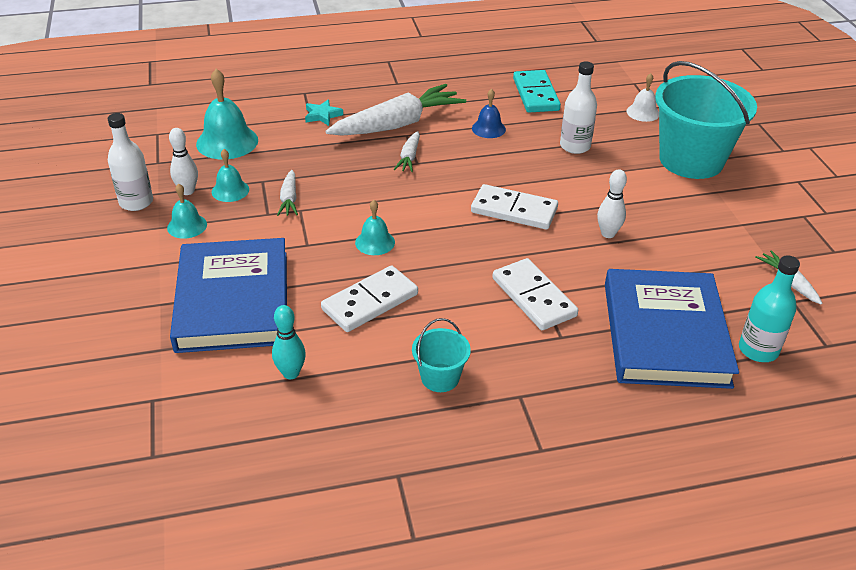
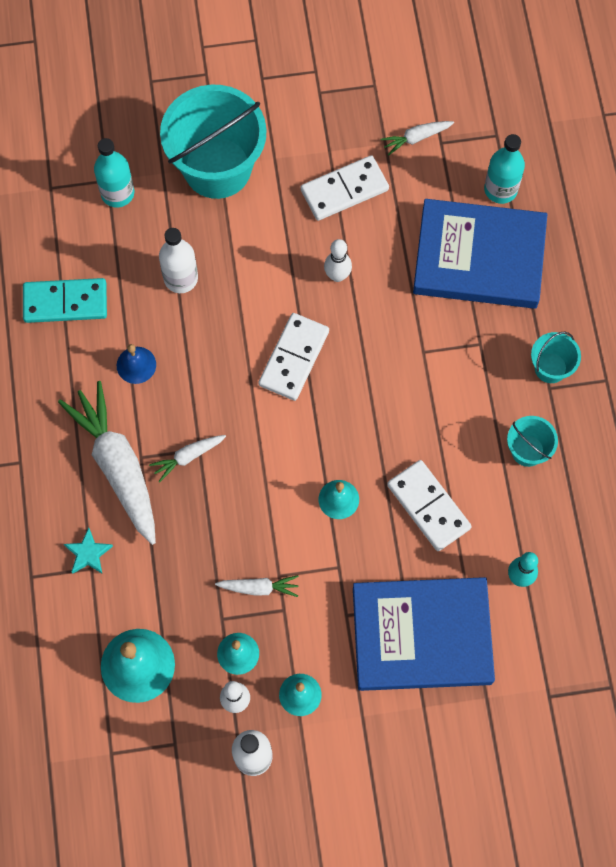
camera: 85 degrees left, 30 degrees up
(409, 157) = (188, 457): white carrot -> white carrot turned 135 degrees clockwise
(534, 297) = (427, 359): white domino -> white domino (344, 190)
(545, 397) = (550, 368): none -> turquoise bucket
(643, 112) = (117, 193): white bell -> turquoise bottle

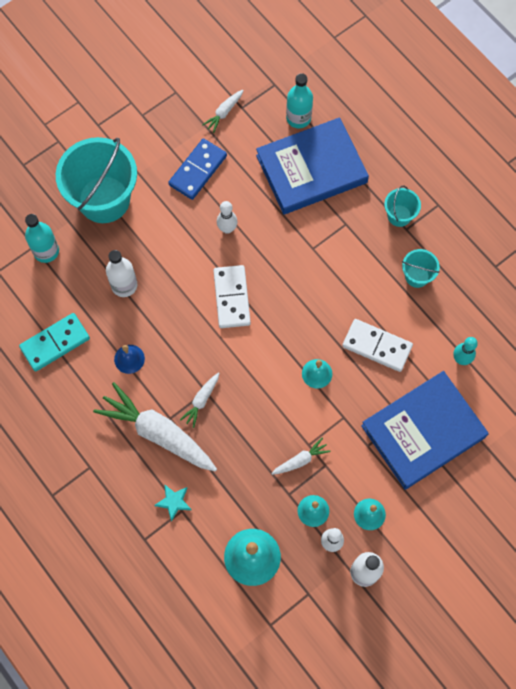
camera: 30 degrees left, 0 degrees up
(344, 190) = (197, 170): white domino -> blue domino

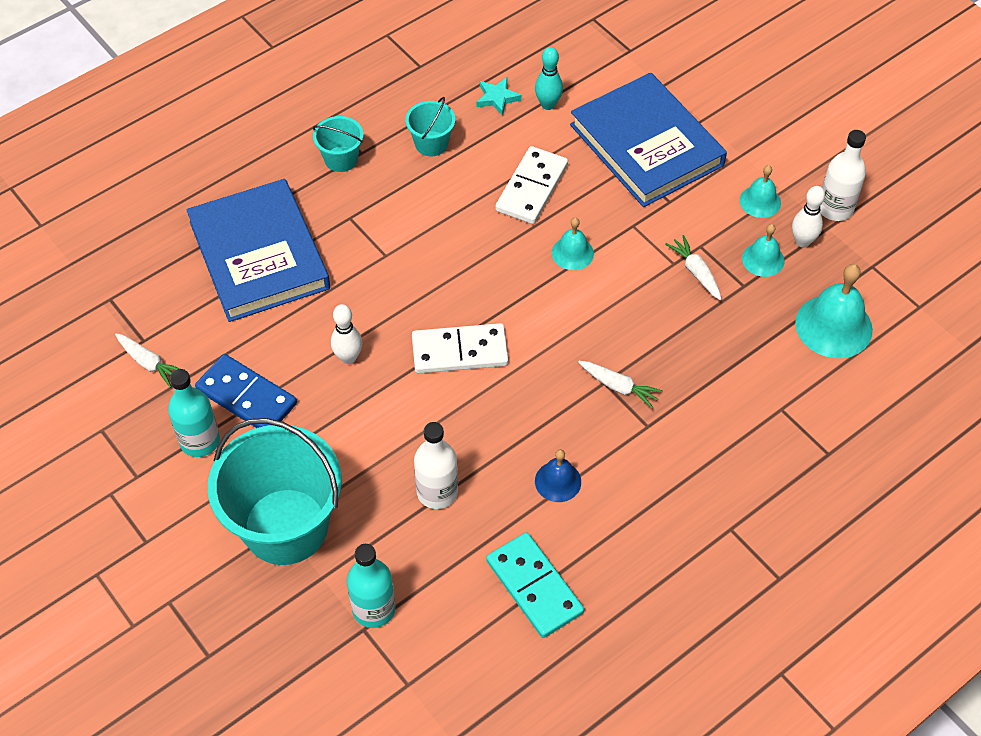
camera: 90 degrees left, 15 degrees down
(158, 433) = (670, 440): white carrot -> none
(174, 502) = (770, 418): turquoise star -> turquoise star (497, 98)
(298, 118) = (172, 269): turquoise bottle -> turquoise bottle (200, 441)

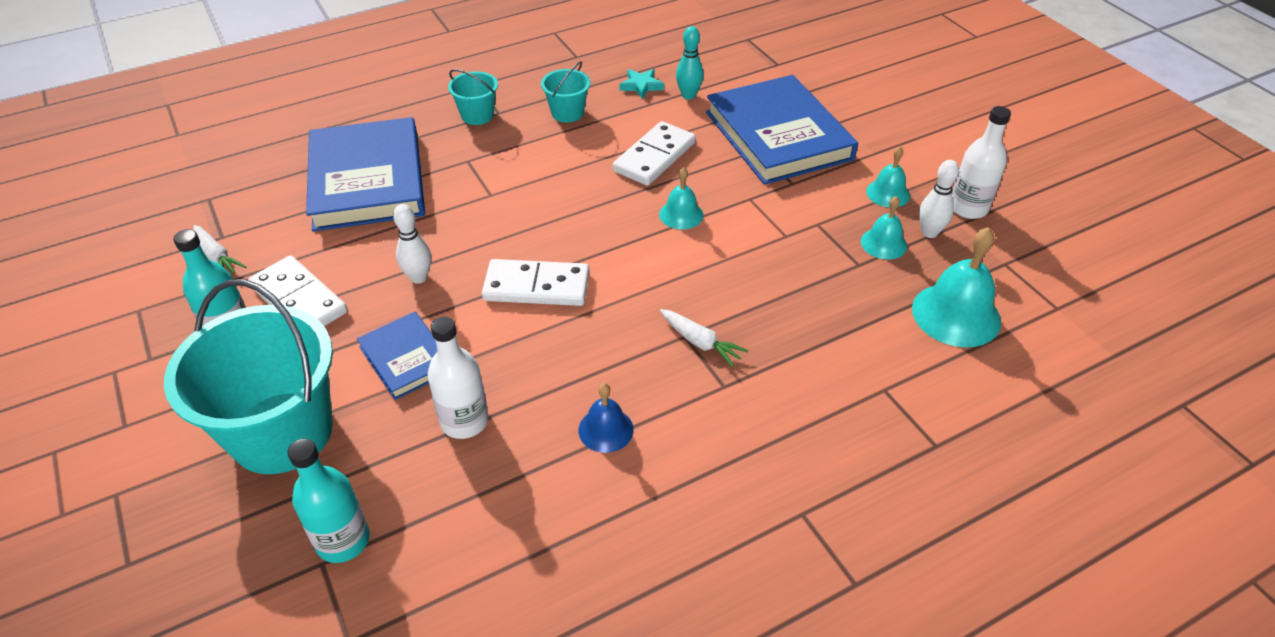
camera: 10 degrees right, 10 degrees down
(246, 397) = (298, 300): blue domino -> white domino
(367, 441) = (407, 358): none -> blue book
(534, 587) = (543, 545): turquoise domino -> none
(696, 272) = (808, 246): white carrot -> none

